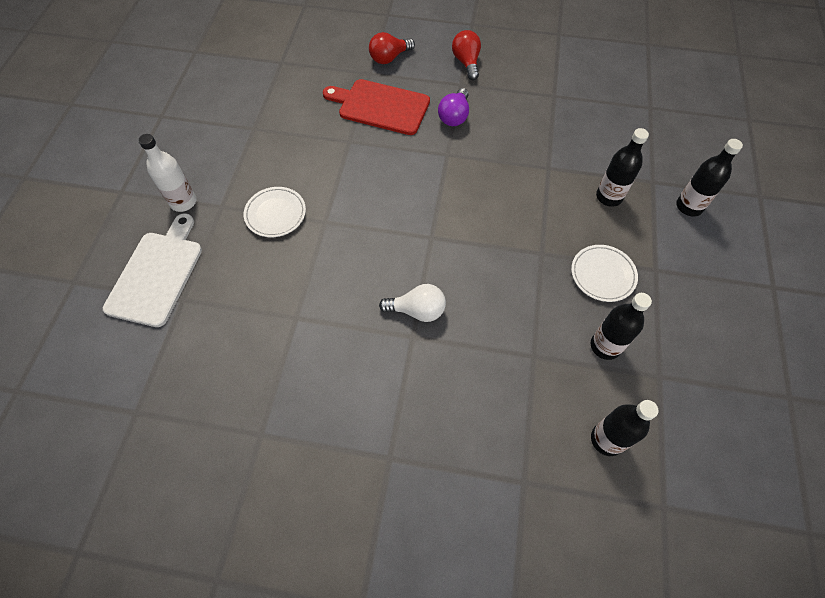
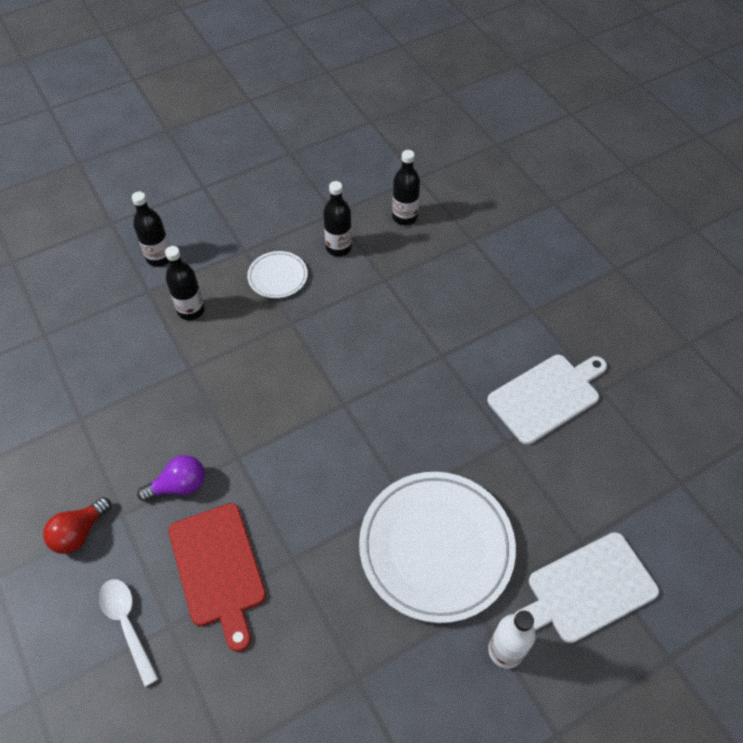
camera: 130 degrees left, 5 degrees down
(275, 214) = (436, 547): white plate -> white plate, size x2.08
(300, 383) = (546, 396): none -> white cutting board
(389, 58) = (127, 624): red light bulb -> white spoon
(417, 310) = (419, 367): white light bulb -> none

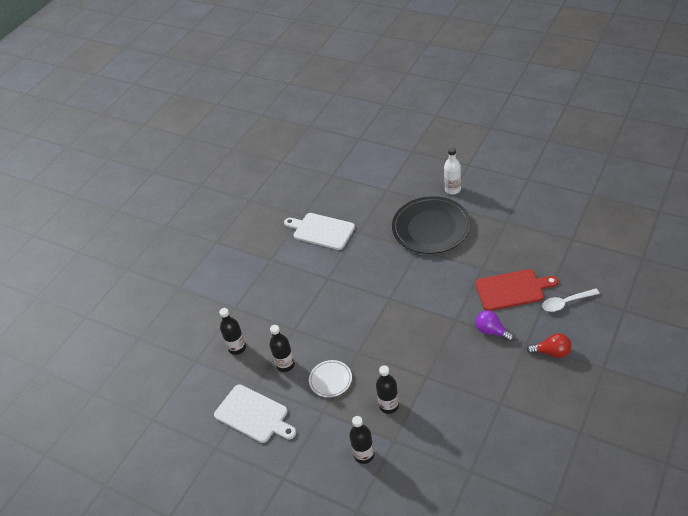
camera: 115 degrees left, 10 degrees down
(127, 624) = (566, 303): white spoon -> white spoon turned 45 degrees clockwise
(218, 568) = (512, 290): red cutting board -> red cutting board turned 45 degrees clockwise
(436, 547) = (431, 228): white plate -> black plate
(587, 589) = (406, 180): white cutting board -> white cutting board (253, 415)

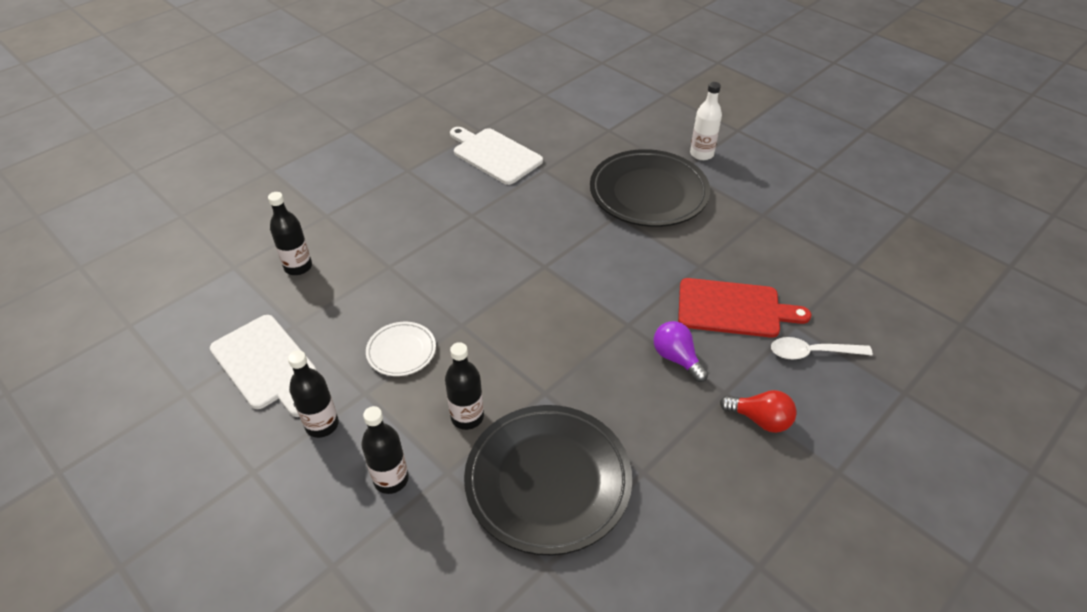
camera: 10 degrees right, 0 degrees up
(285, 365) = (350, 310): black bottle -> black bottle (322, 425)
(451, 426) = (548, 481): none -> black plate

